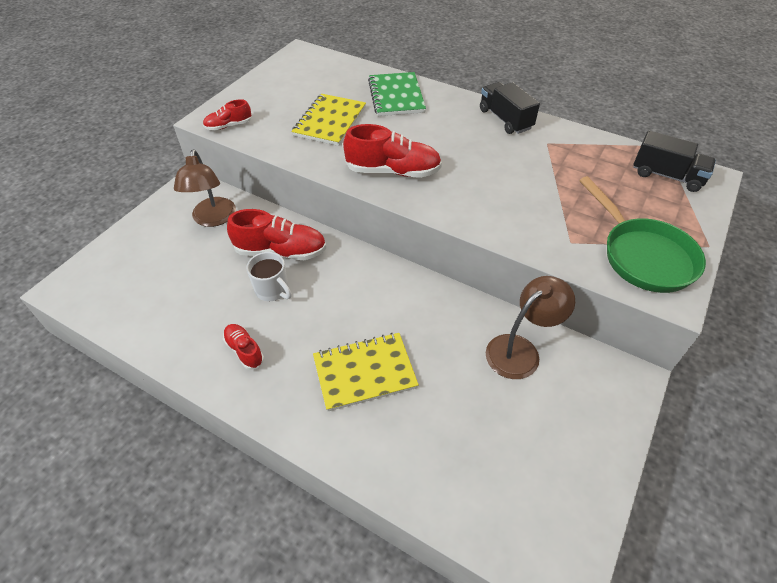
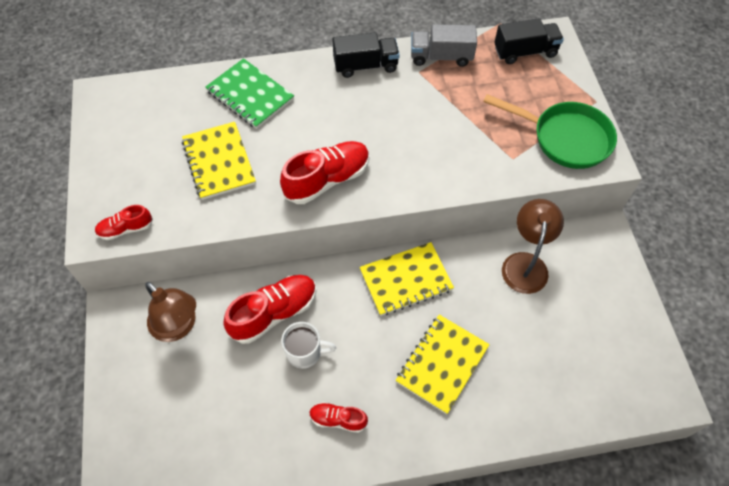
camera: 40 degrees left, 10 degrees up
(229, 126) = (126, 229): red shoe -> red shoe turned 45 degrees clockwise
(400, 294) = (406, 280): none -> yellow notebook
(505, 119) = (365, 66): black truck -> black truck turned 150 degrees clockwise
(578, 143) = (441, 57): none -> grey truck

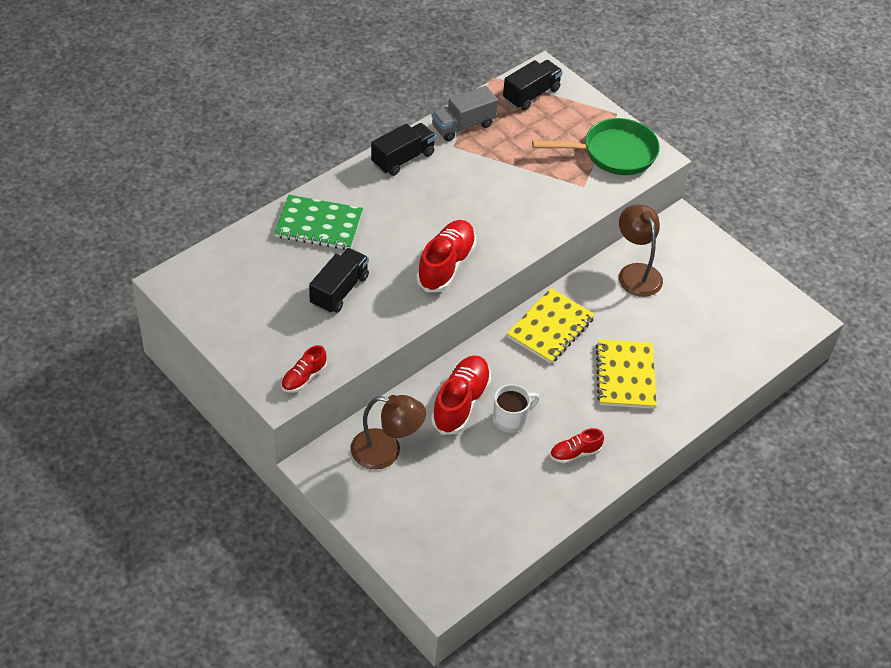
camera: 35 degrees left, 10 degrees down
(219, 162) = (339, 290): yellow notebook -> black truck

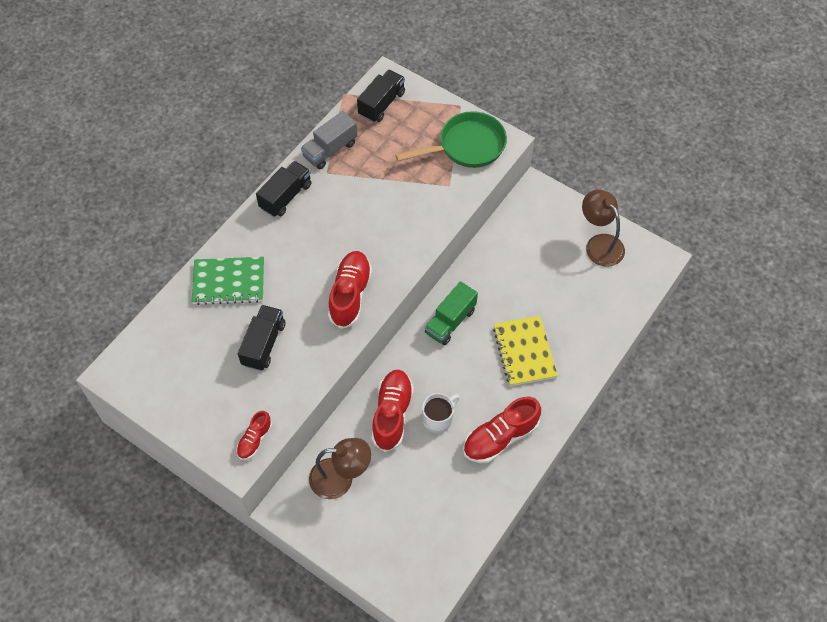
camera: 10 degrees left, 10 degrees up
(550, 328) = (450, 321): yellow notebook -> green truck
(575, 453) = (500, 437): red shoe -> red shoe, size x1.81
(636, 272) = (509, 249): brown lamp -> brown lamp (599, 244)

